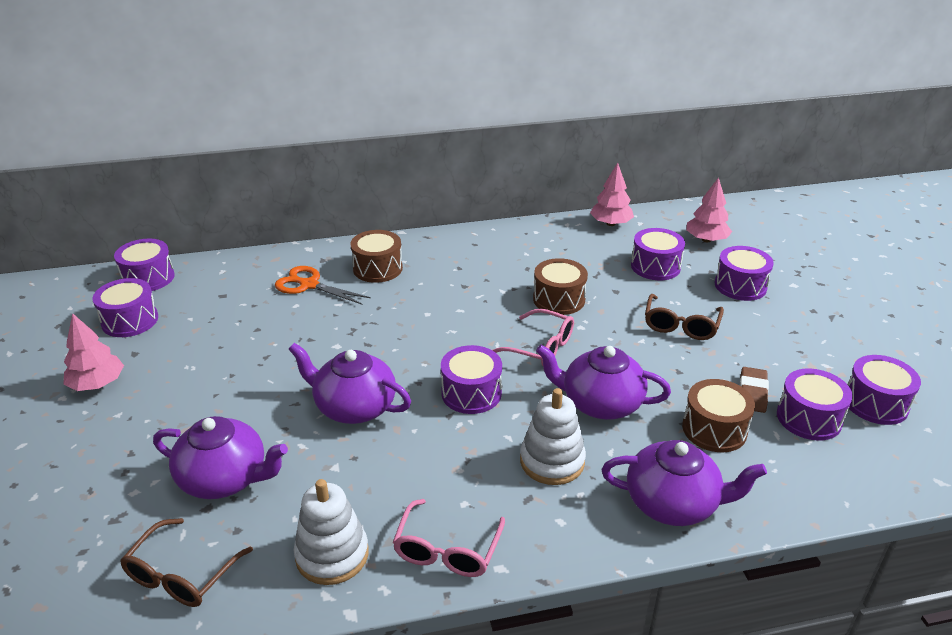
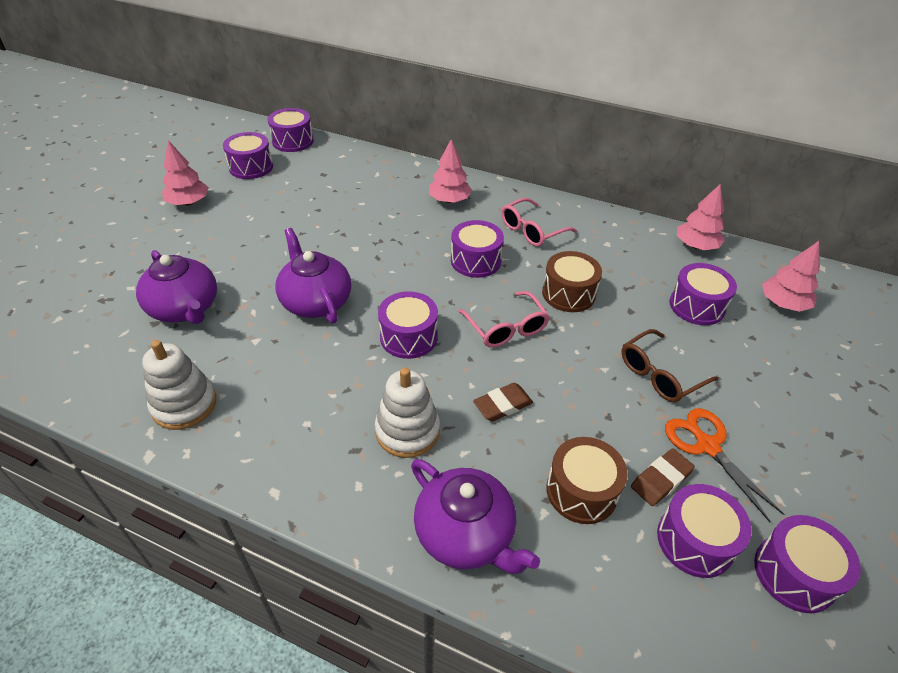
camera: 35 degrees right, 10 degrees up
(181, 575) = (94, 360): brown glasses -> none
(309, 285) = (387, 191): orange scissors -> orange scissors (707, 445)
(377, 268) = (449, 200): brown drum -> pink tree
(447, 550) = (255, 452): pink glasses -> pink glasses (531, 230)
(600, 403) = (503, 405): purple teapot -> brown eraser
(740, 286) = (769, 367): purple drum -> purple drum (475, 261)

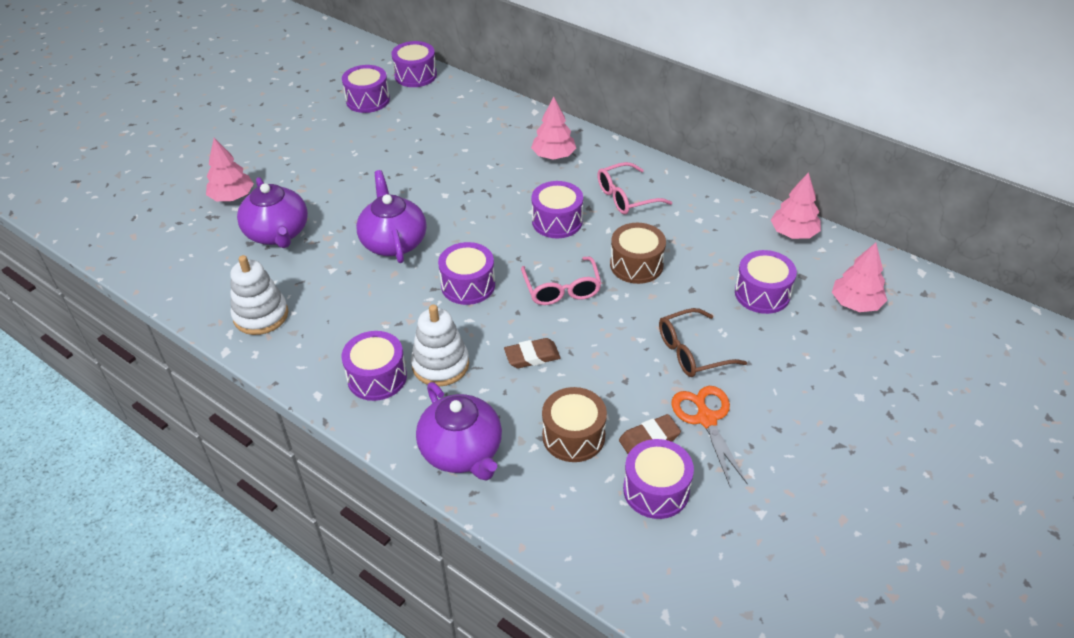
camera: 15 degrees right, 0 degrees up
(189, 202) = (301, 132): pink tree -> pink tree (232, 197)
(794, 573) = (732, 529): purple drum -> purple drum (377, 377)

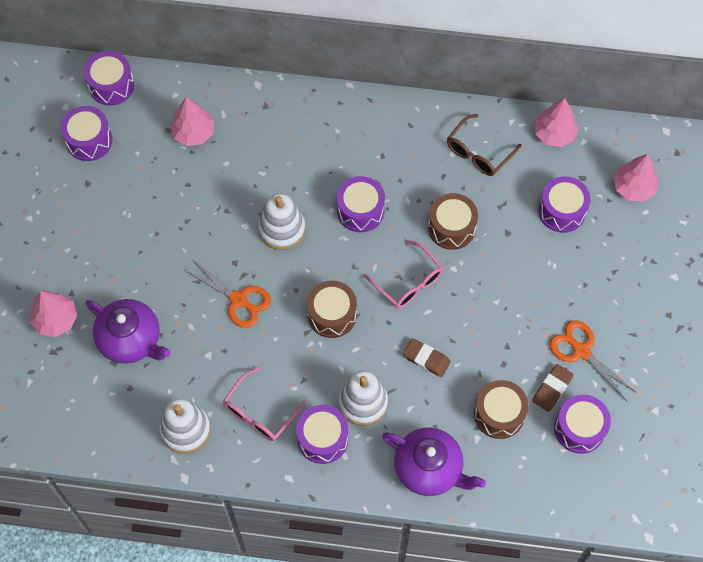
camera: 30 degrees left, 20 degrees up
(393, 242) = (239, 300): purple teapot -> orange scissors
(468, 285) = (332, 315): purple drum -> brown drum
(474, 208) = (282, 229): none -> white stacking toy
(532, 356) = (426, 359): brown eraser -> brown eraser turned 75 degrees clockwise
(553, 156) = (310, 134): pink tree -> pink tree (193, 133)
(626, 197) = (400, 155): pink glasses -> pink glasses (259, 412)
(691, 352) = (539, 295): brown glasses -> brown glasses (478, 153)

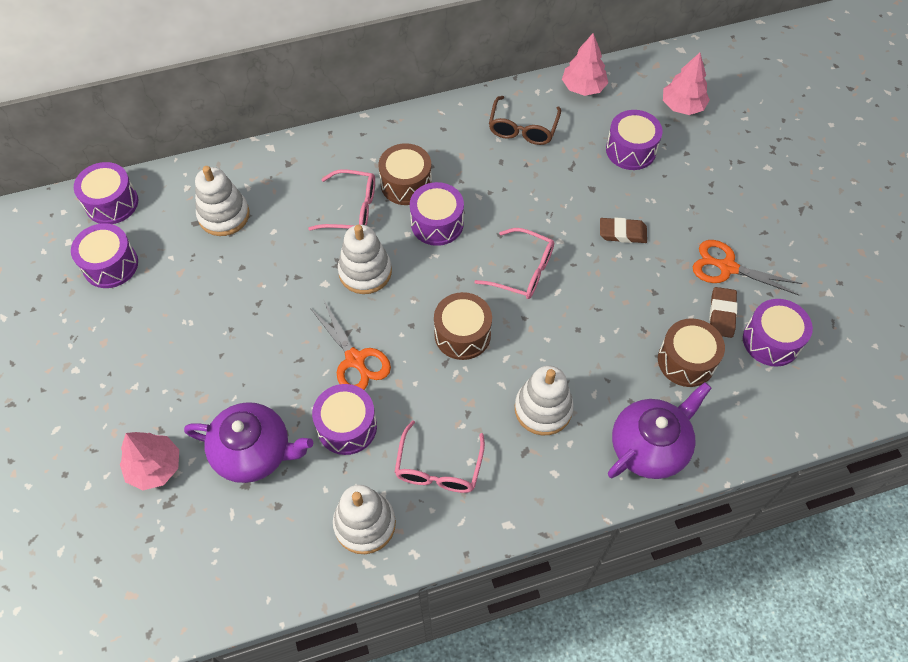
camera: 25 degrees left, 5 degrees down
(193, 133) = (224, 215): pink tree -> white stacking toy
(239, 300) = (355, 360): orange scissors -> orange scissors turned 45 degrees clockwise
(298, 169) = (352, 209): none -> pink glasses
(322, 439) = (521, 466): purple drum -> purple drum (347, 426)
(426, 359) = (583, 338): brown eraser -> brown eraser (622, 233)
(429, 468) = (649, 446): purple teapot -> purple teapot turned 45 degrees counterclockwise
(451, 228) = (536, 204): brown drum -> brown drum (406, 184)

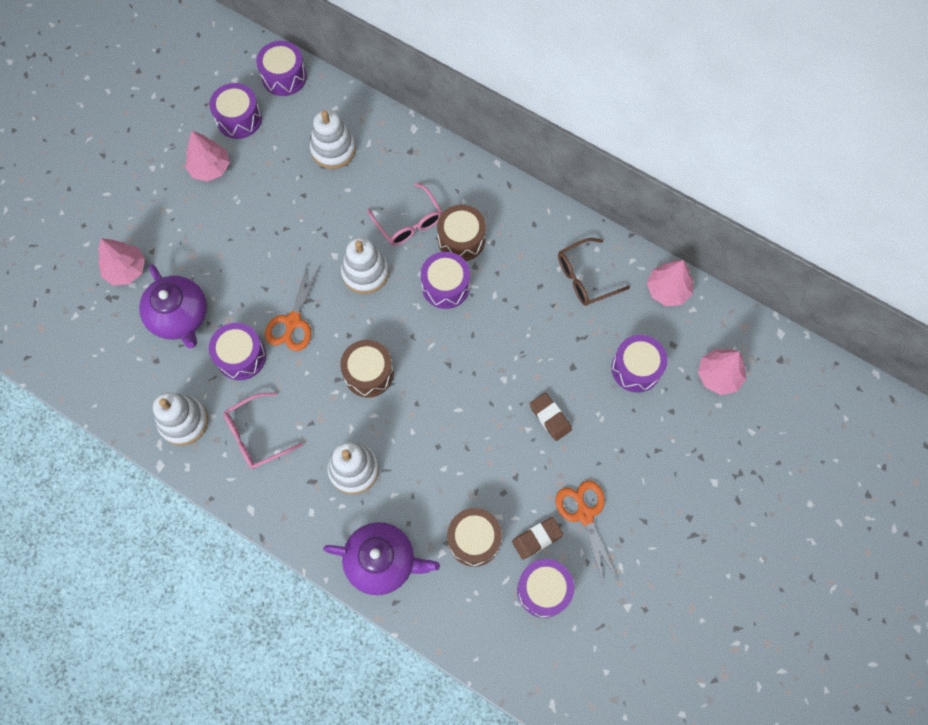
camera: 50 degrees right, 10 degrees up
(131, 321) = (210, 168): none -> pink tree
(523, 271) = (455, 374): pink glasses -> none

